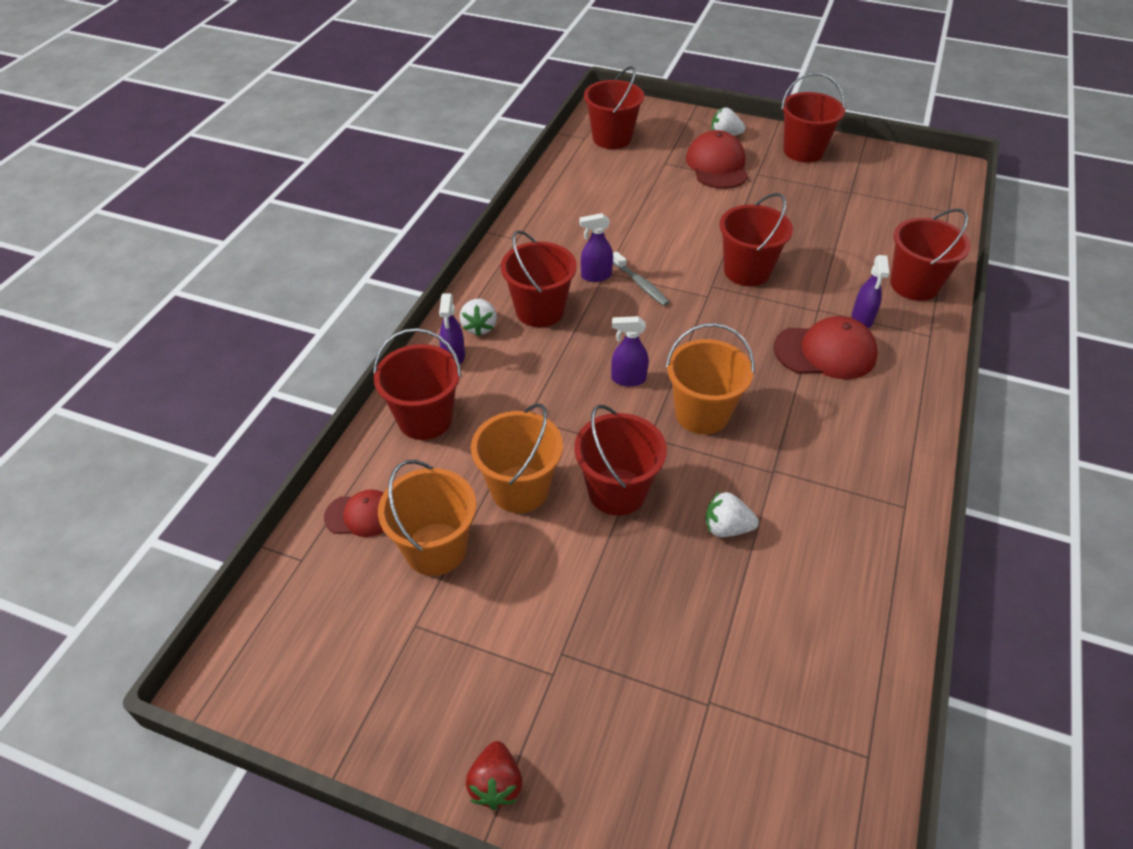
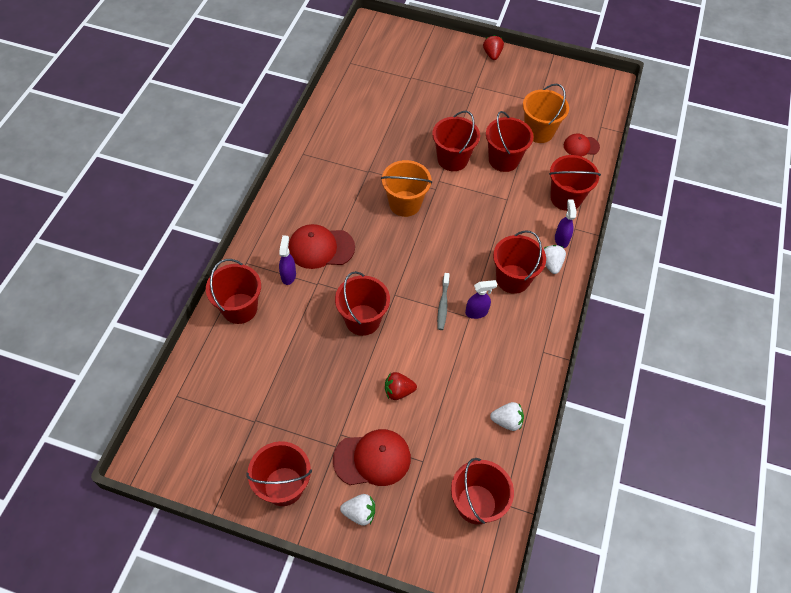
camera: 175 degrees right, 10 degrees up
(519, 489) = (503, 160): orange bucket -> red bucket
(628, 379) = (449, 226): purple spray bottle -> none
(640, 284) = (443, 305): grey toothbrush -> grey toothbrush turned 135 degrees counterclockwise
(694, 210) = (398, 391): none -> red strawberry
(717, 165) = (372, 459): red cap -> red cap turned 90 degrees counterclockwise
(726, 528) = (396, 142): white strawberry -> white strawberry (507, 421)

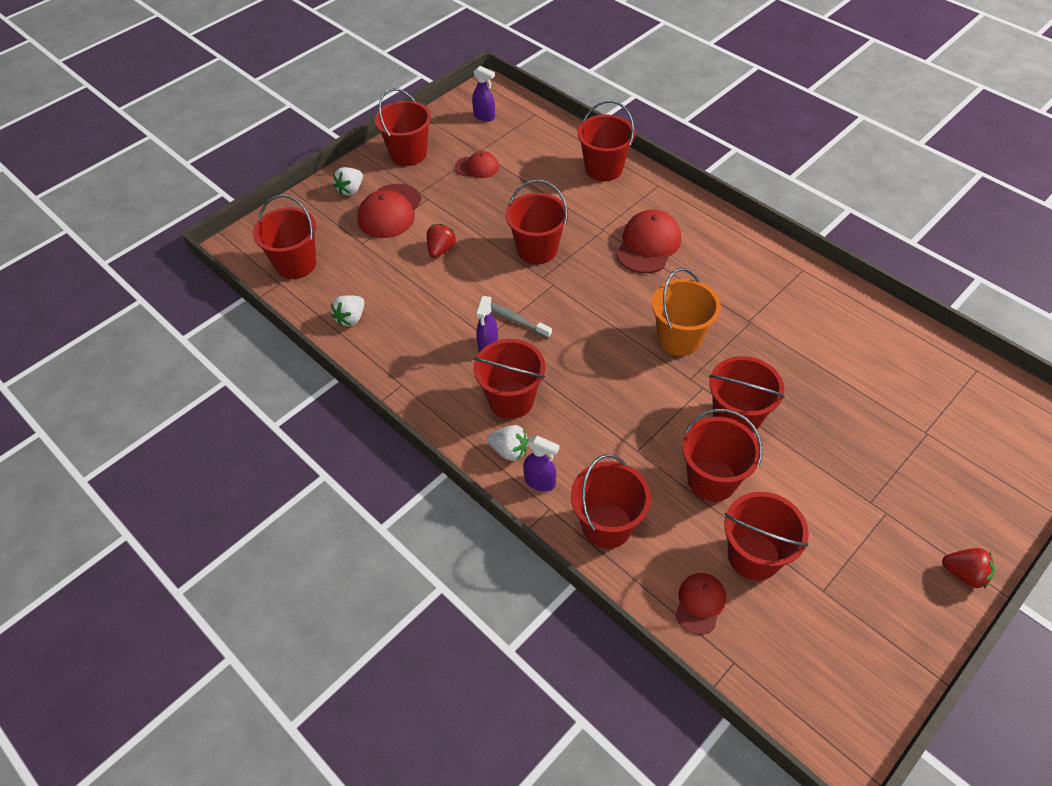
camera: 120 degrees right, 5 degrees down
(278, 412) = (477, 167): none -> red cap
(288, 275) = (624, 211): purple spray bottle -> purple spray bottle (484, 117)
(539, 131) = (753, 556): orange bucket -> red bucket

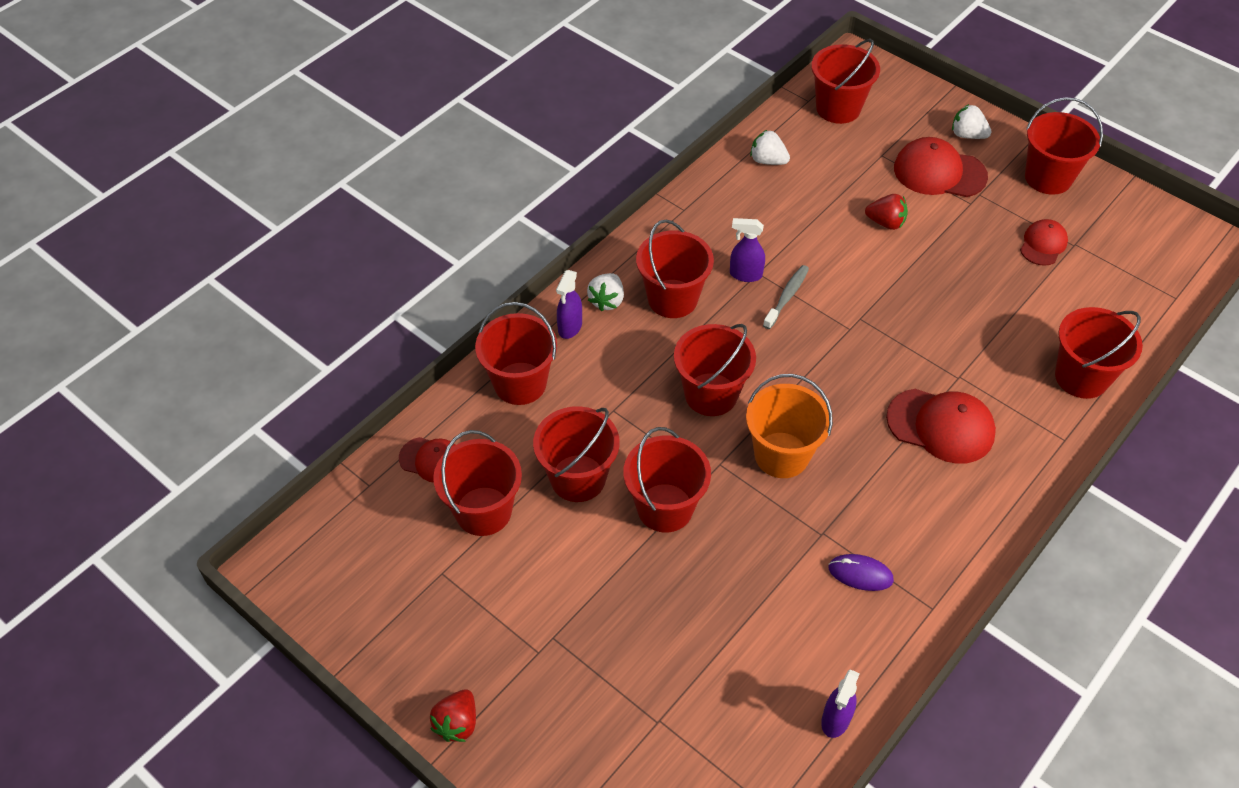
camera: 85 degrees right, 0 degrees up
(477, 167) = (1043, 244): red cap -> red cap turned 150 degrees counterclockwise
(484, 117) = (1149, 245): purple spray bottle -> purple spray bottle (835, 720)
(537, 249) = (906, 311): red bucket -> red bucket (711, 394)
(781, 304) = (860, 574): none -> purple mouse

